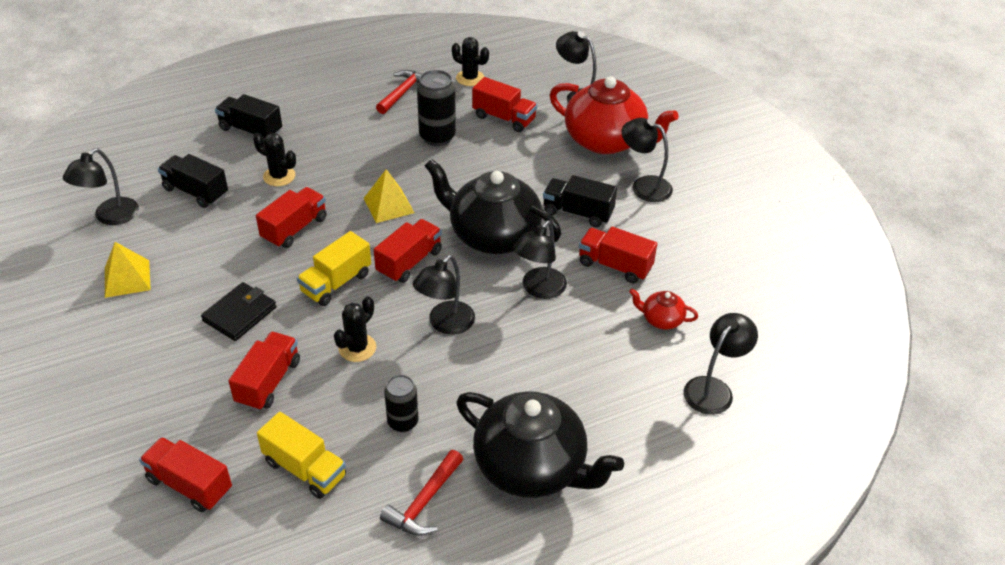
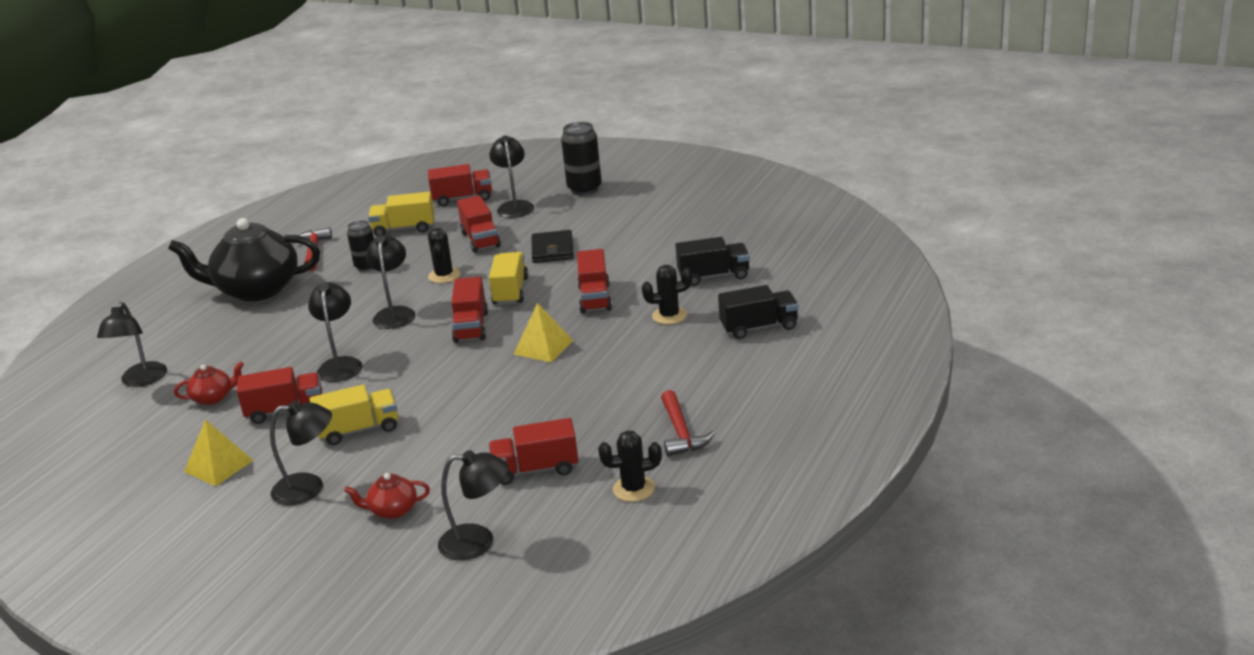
camera: 145 degrees right, 15 degrees down
(110, 217) = (742, 237): black lamp -> black lamp (514, 206)
(127, 278) = (661, 225): yellow pyramid -> yellow pyramid (218, 466)
(437, 137) = (580, 415): black can -> black can (584, 189)
(493, 235) = (422, 375): black teapot -> none
(578, 213) = (359, 430): black truck -> yellow truck
(606, 141) = (392, 510): red teapot -> red teapot, size x0.44

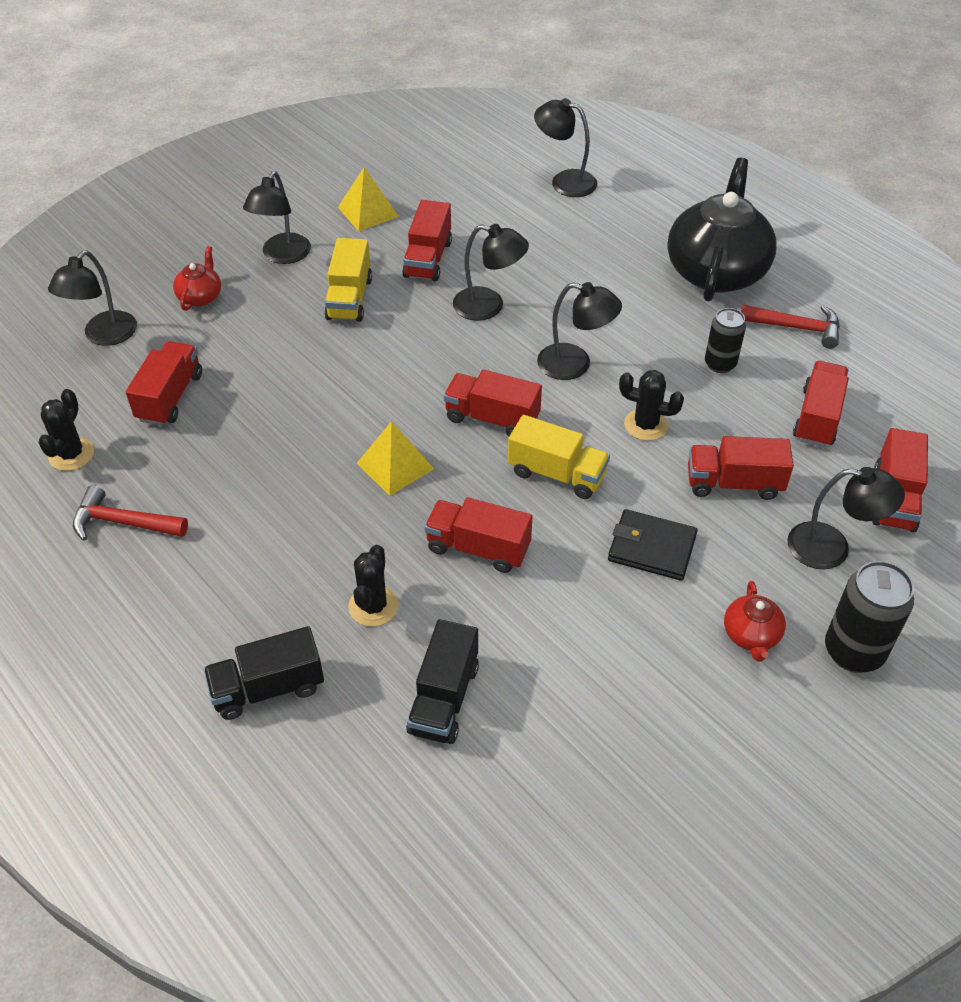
camera: 110 degrees right, 20 degrees up
(213, 398) = (492, 220): red teapot -> red teapot (751, 635)
(404, 229) = (817, 417): yellow truck -> red truck
(759, 327) = (268, 688): black truck -> black truck turned 60 degrees clockwise

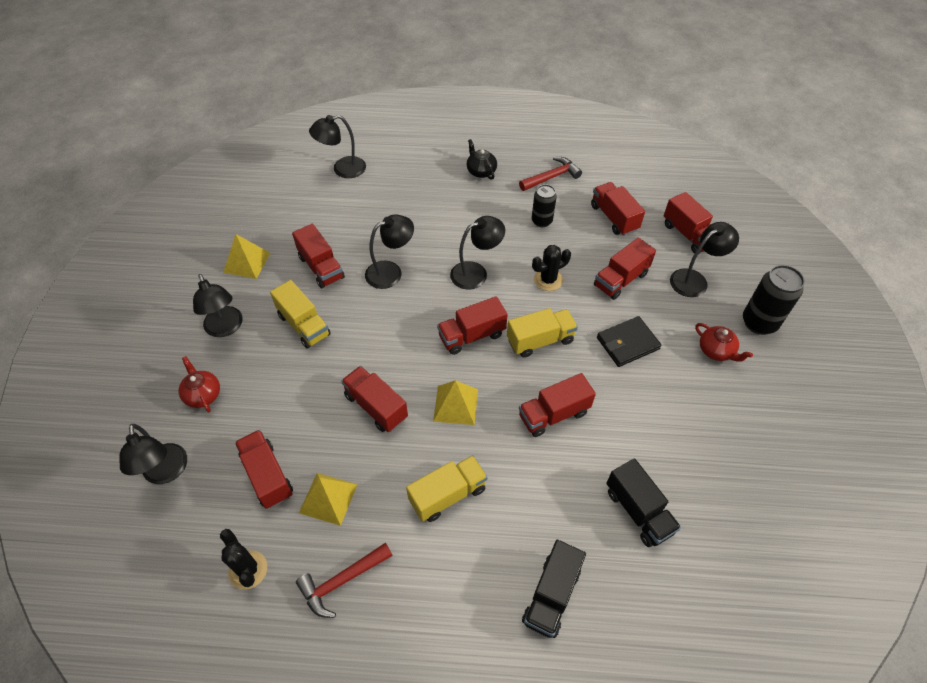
camera: 45 degrees left, 5 degrees up
(192, 452) = (328, 498): none -> yellow pyramid
(289, 532) = (447, 495): none -> yellow truck
(323, 412) = (376, 406): none -> red truck
(373, 606) = (544, 495): black cactus -> none
(716, 271) = (481, 171): black teapot -> black teapot, size x0.44

